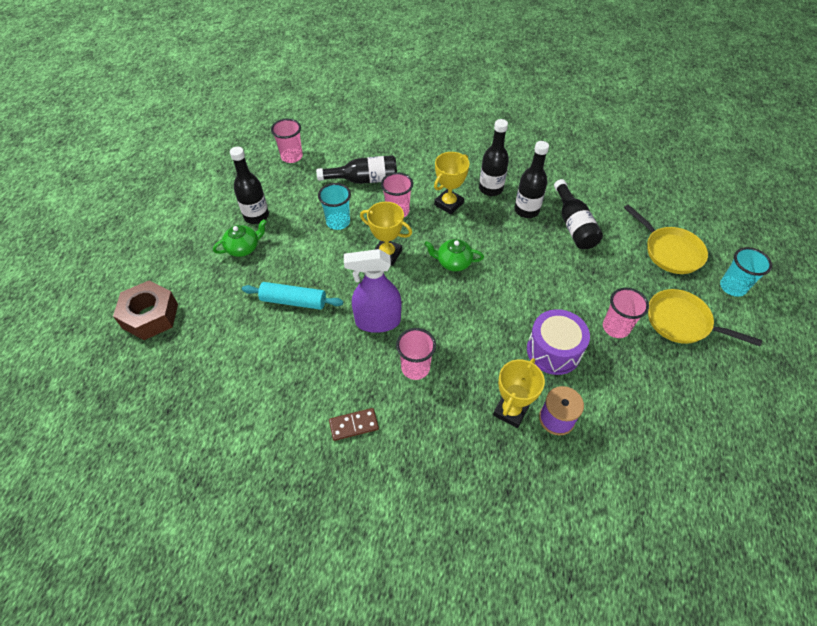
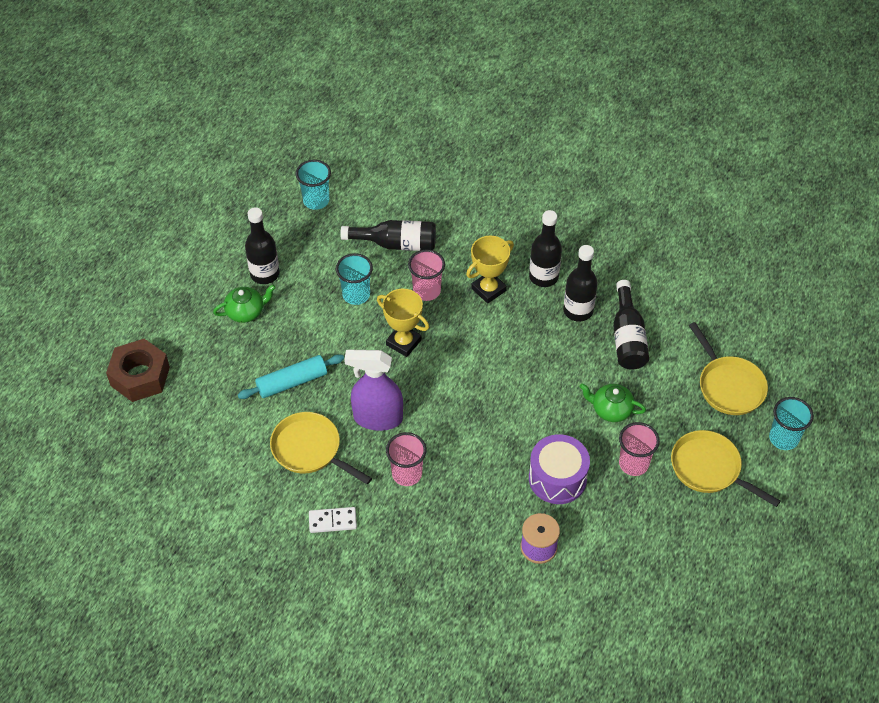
camera: 10 degrees right, 0 degrees up
(291, 156) = (316, 200): pink cup -> turquoise cup
(293, 301) = (292, 382): turquoise rolling pin -> turquoise rolling pin turned 45 degrees counterclockwise
(320, 359) = (310, 449): none -> yellow pan
(354, 425) = (332, 521): brown domino -> white domino
(453, 262) = (475, 363): green teapot -> green teapot (611, 409)
(510, 411) = (494, 532): yellow trophy -> none

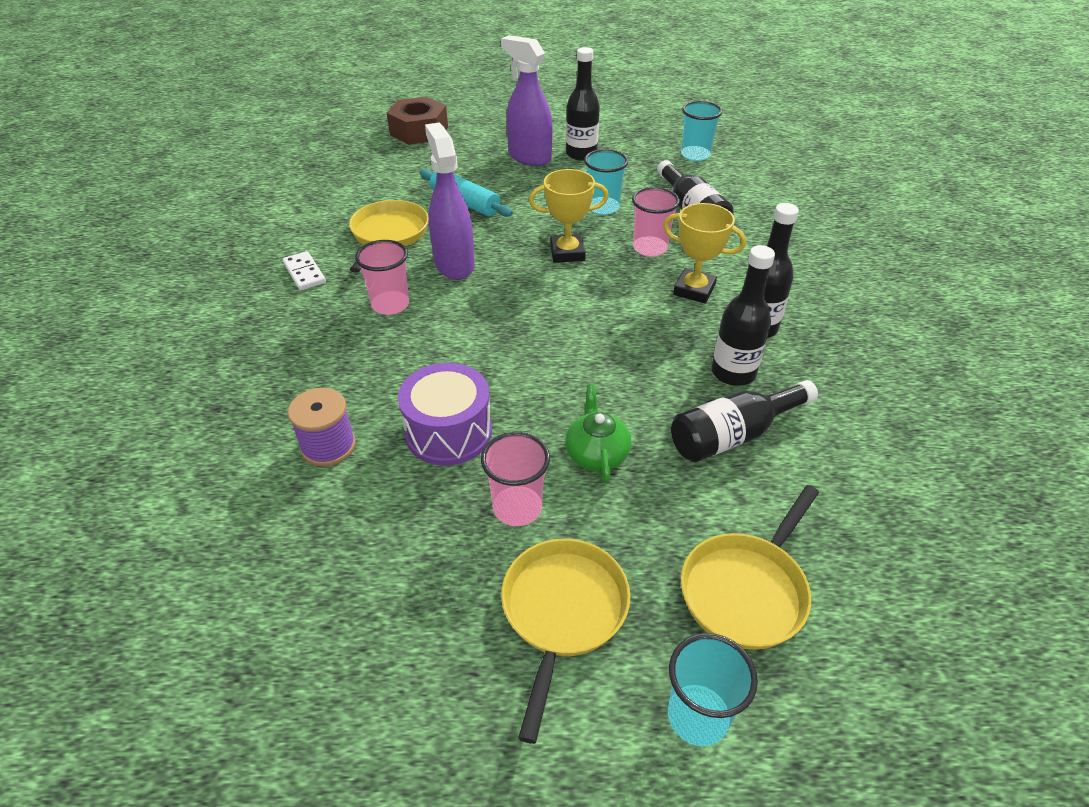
camera: 65 degrees right, 10 degrees down
(246, 311) = (529, 157): green teapot -> purple spray bottle
(403, 342) = (567, 253): yellow trophy -> yellow trophy turned 75 degrees clockwise

